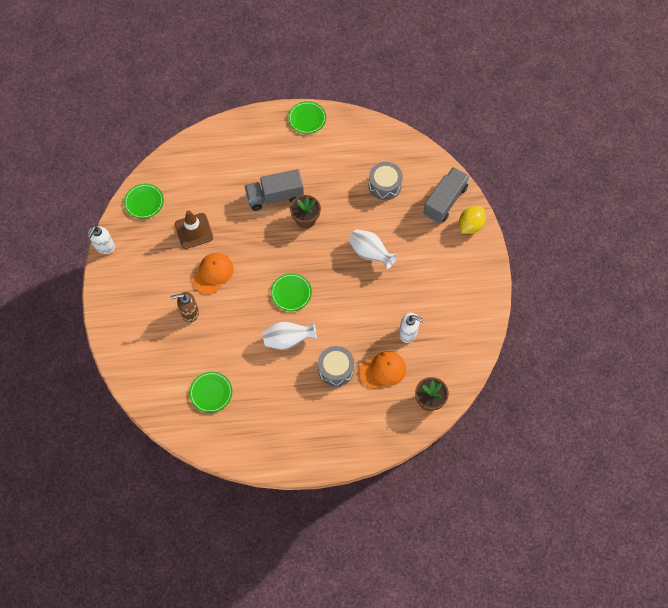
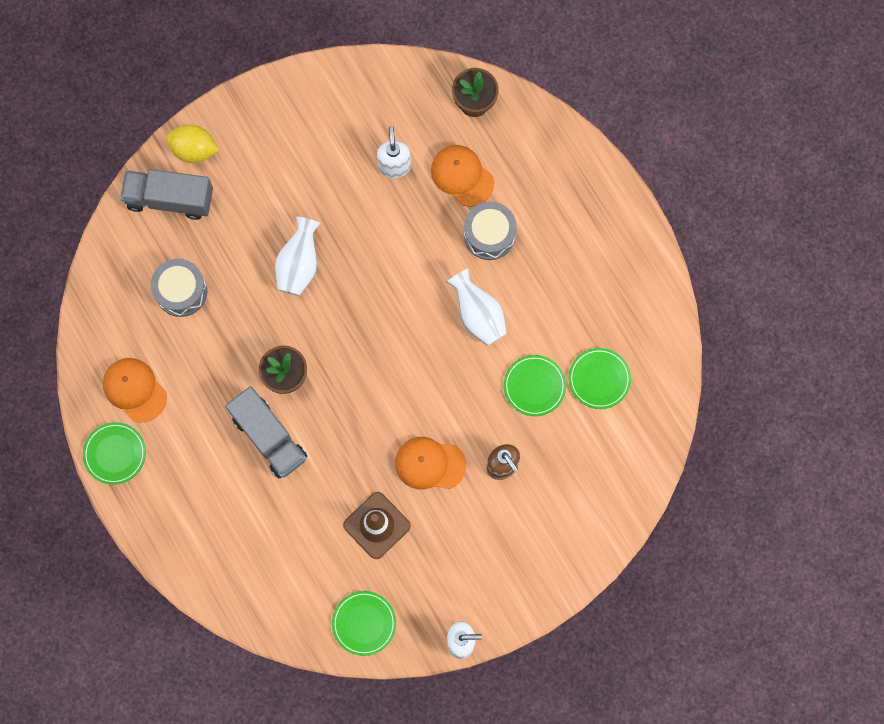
camera: 115 degrees left, 10 degrees up
(291, 293) = (408, 343): green plate -> green plate (534, 386)
(338, 141) = (134, 390): none -> orange cap

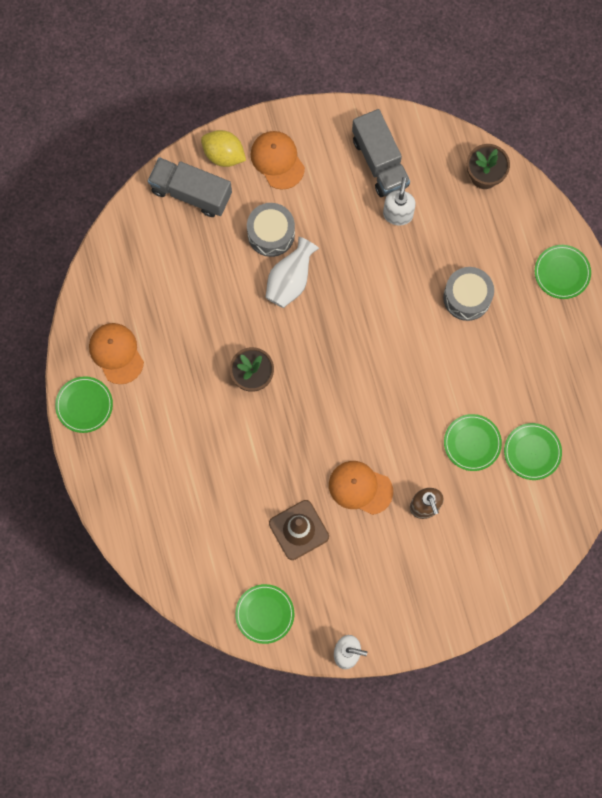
camera: 15 degrees right, 0 degrees up
(181, 291) = (180, 277): grey drum -> grey drum (271, 234)
(269, 437) = (223, 426): grey truck -> grey truck (380, 162)
(462, 176) = (456, 238): orange cap -> orange cap (277, 160)
(478, 315) = (438, 366): white vase -> none
(581, 183) = (562, 272): none -> green plate

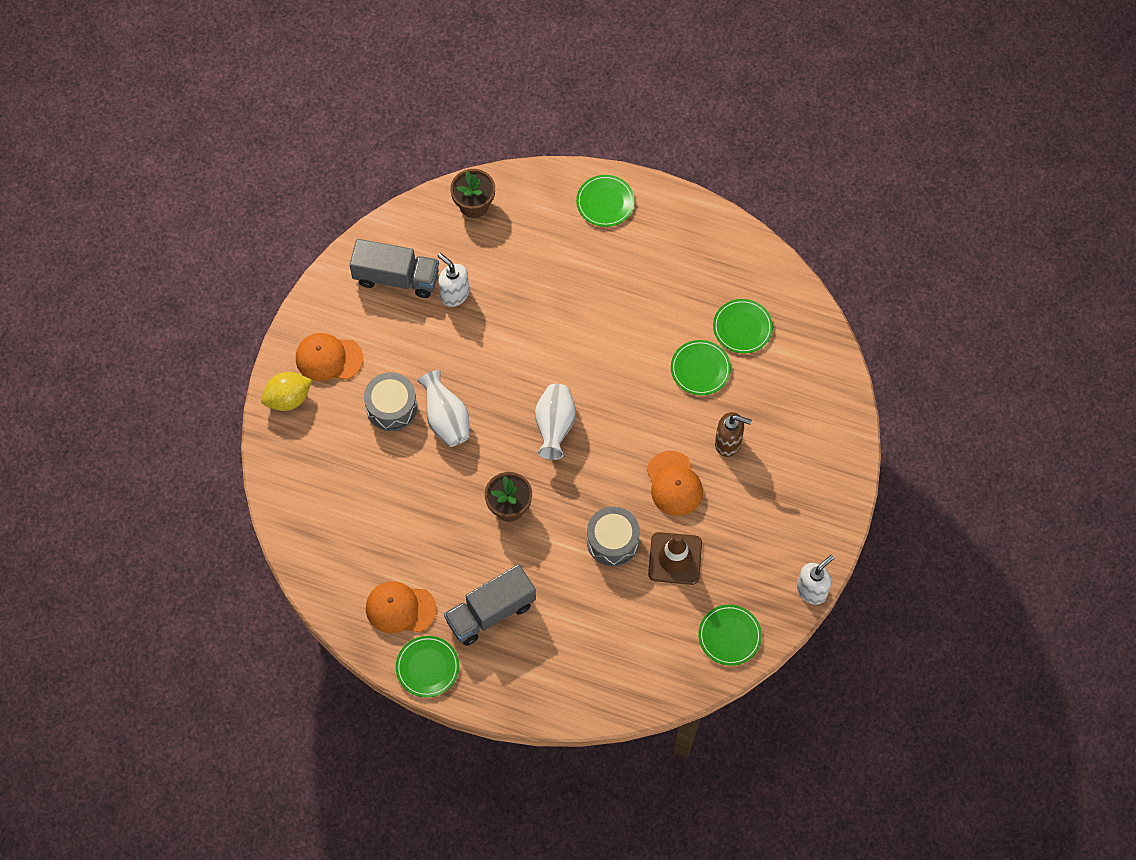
camera: 55 degrees left, 10 degrees down
(191, 193) = (301, 448): grey truck -> grey truck (490, 612)
(342, 365) = (555, 426): none -> white vase
(360, 488) = (674, 484): orange cap -> orange cap turned 75 degrees counterclockwise
(467, 297) = (570, 289): grey drum -> grey drum (612, 541)

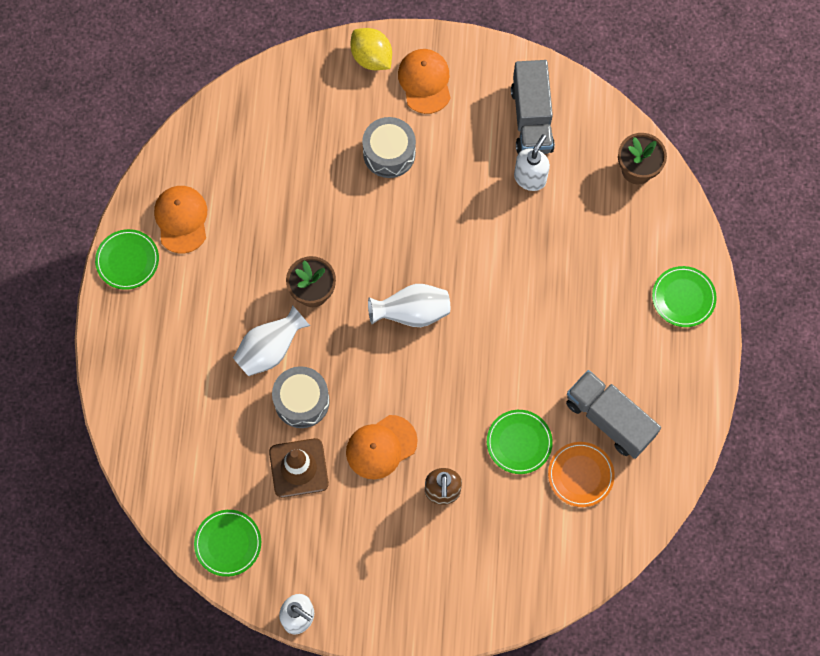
camera: 75 degrees right, 5 degrees up
(446, 419) = (391, 207): white vase -> white vase (270, 349)
(490, 612) = (197, 303): grey truck -> grey truck (609, 419)
(742, 327) = (580, 475): green plate -> orange plate

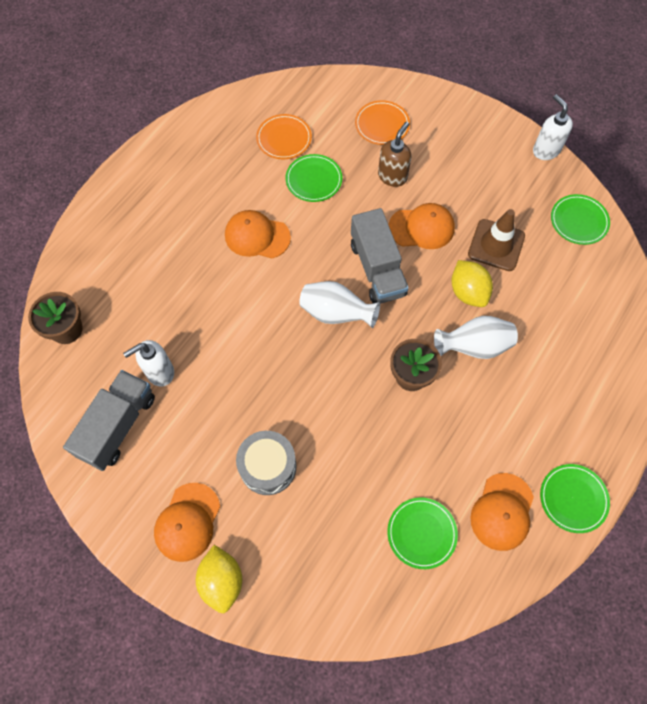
camera: 150 degrees left, 5 degrees down
(302, 401) = (468, 292): grey drum -> yellow lemon
(490, 552) = (382, 124): none -> orange plate
(533, 349) = (257, 236): none -> orange cap
(609, 419) = (236, 162): grey truck -> grey truck (377, 269)
(683, 297) = (115, 213): green plate -> green plate (421, 533)

